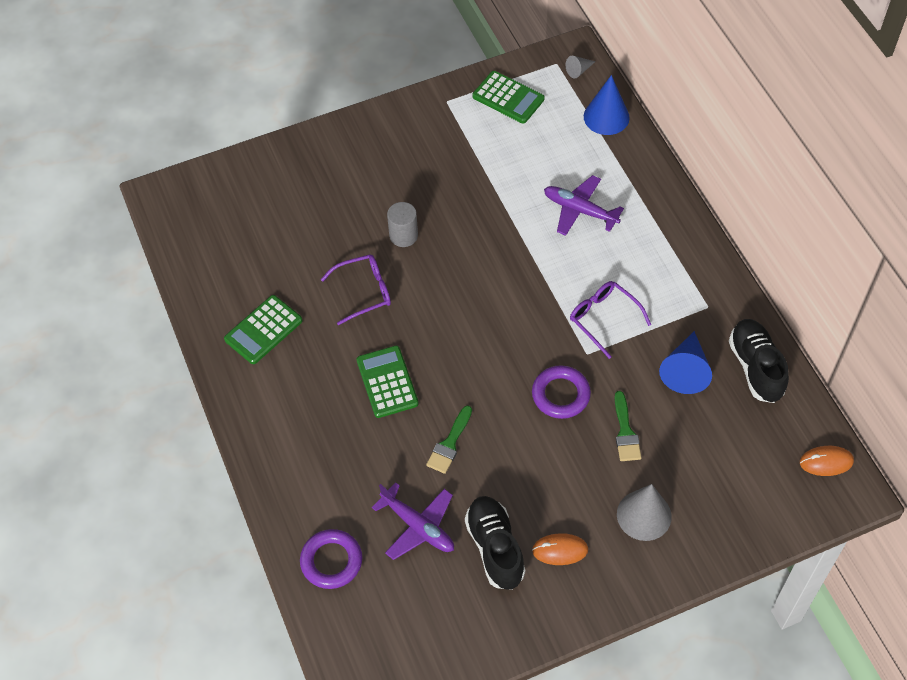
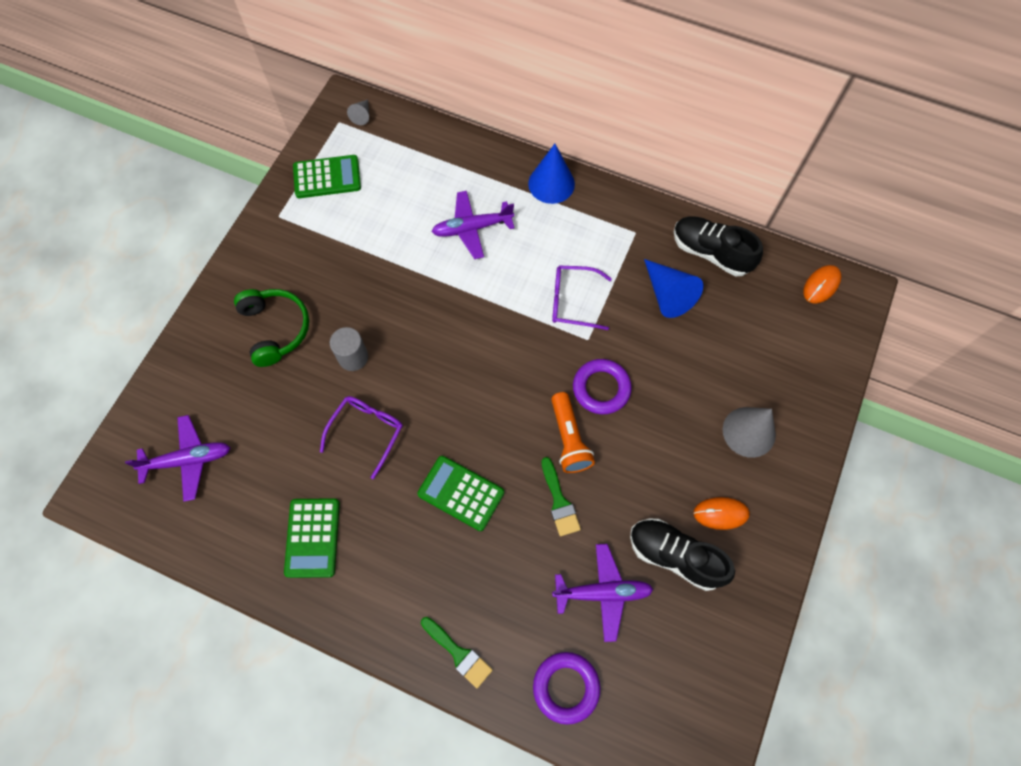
camera: 45 degrees left, 10 degrees up
(234, 219) = (188, 460): none -> purple plane
(369, 177) = (275, 329): none -> green headphones
(500, 409) = (569, 439): none -> orange flashlight
(560, 550) = (720, 513): orange mouse -> orange mouse turned 45 degrees clockwise
(606, 117) = (419, 138): blue cone -> blue cone (551, 183)
(625, 432) = (674, 378): green brush -> green brush (459, 653)

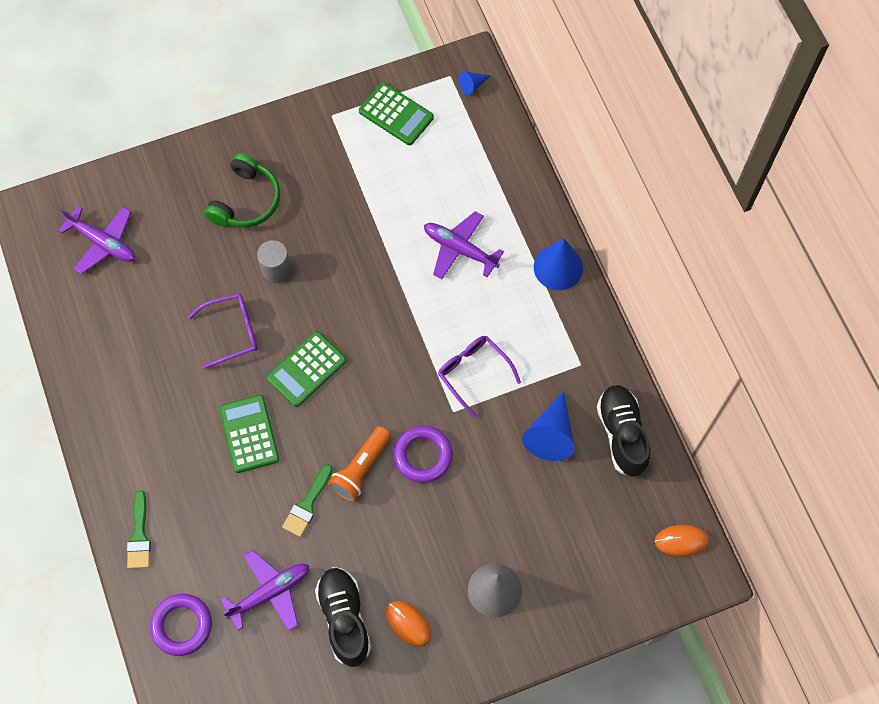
camera: 45 degrees right, 0 degrees up
(312, 537) = (127, 370): green calculator -> green calculator (306, 369)
(362, 116) = (472, 85): grey cone -> blue cone
(603, 592) = (270, 592): purple plane -> purple plane turned 75 degrees counterclockwise

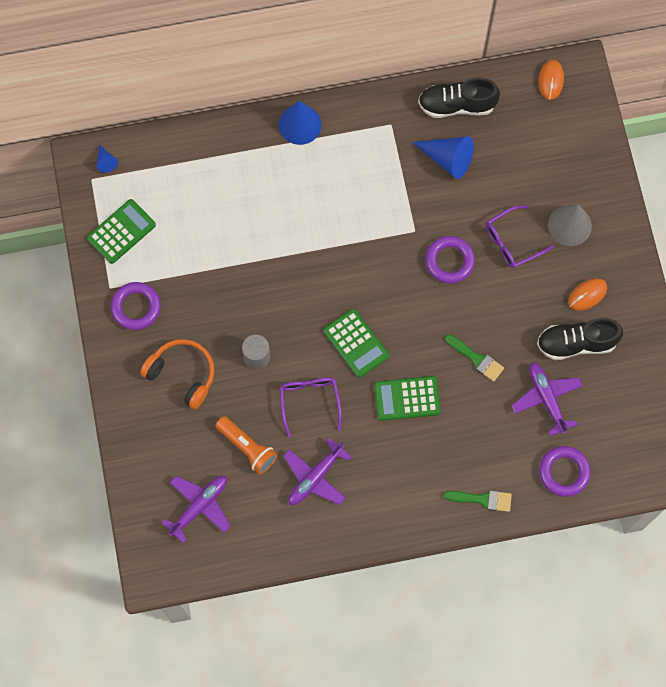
camera: 80 degrees left, 5 degrees up
(246, 200) = (182, 374): green headphones -> orange headphones
(314, 144) = (136, 307): none -> purple ring
(360, 469) = (453, 312): orange flashlight -> orange flashlight (247, 448)
(459, 249) = (267, 200): purple plane -> purple plane (315, 477)
(474, 373) = (384, 209): purple glasses -> purple glasses (512, 241)

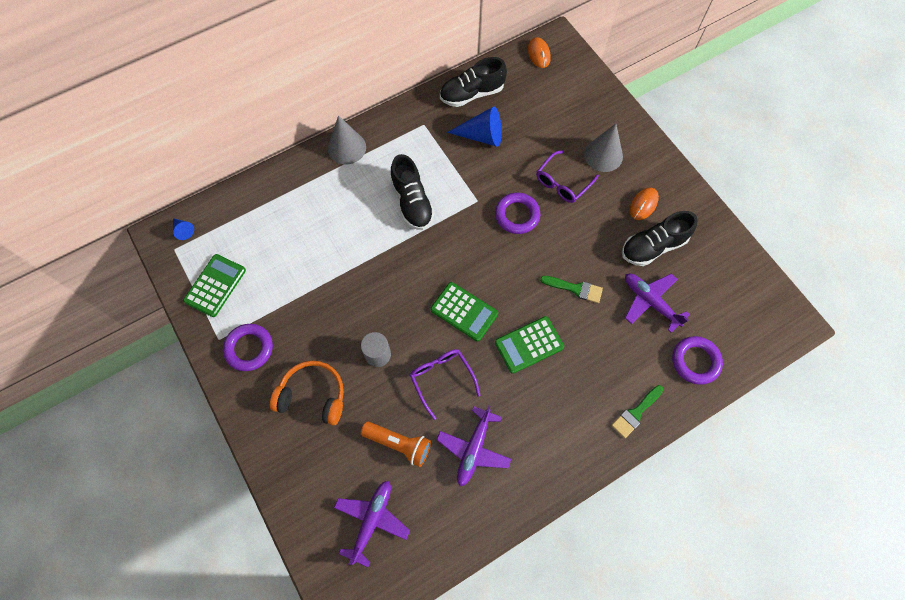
camera: 20 degrees left, 5 degrees down
(300, 124) = (347, 148): blue cone -> grey cone
(346, 210) = (412, 202): none -> black shoe
(482, 499) = (635, 413): green brush -> green brush turned 150 degrees clockwise

